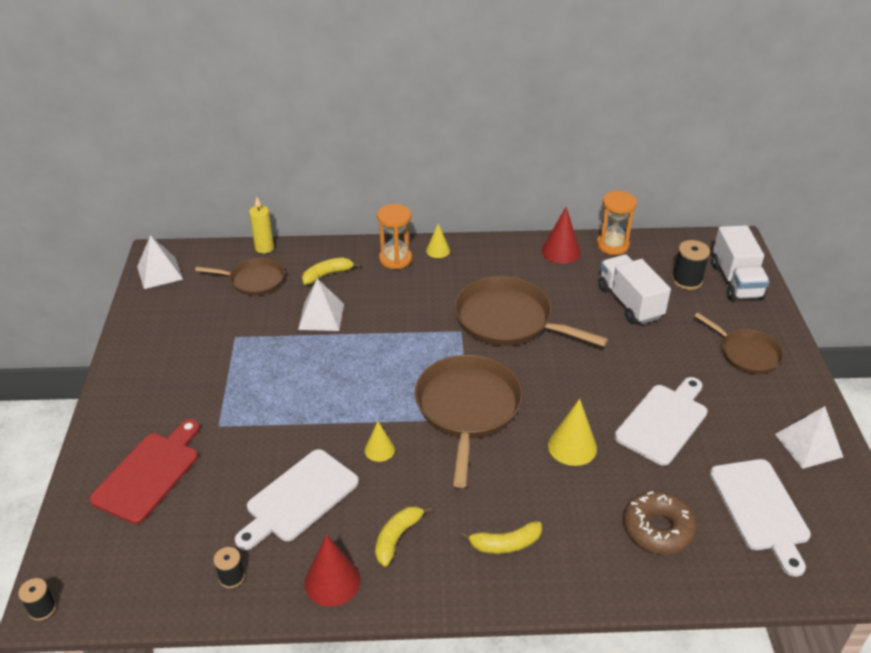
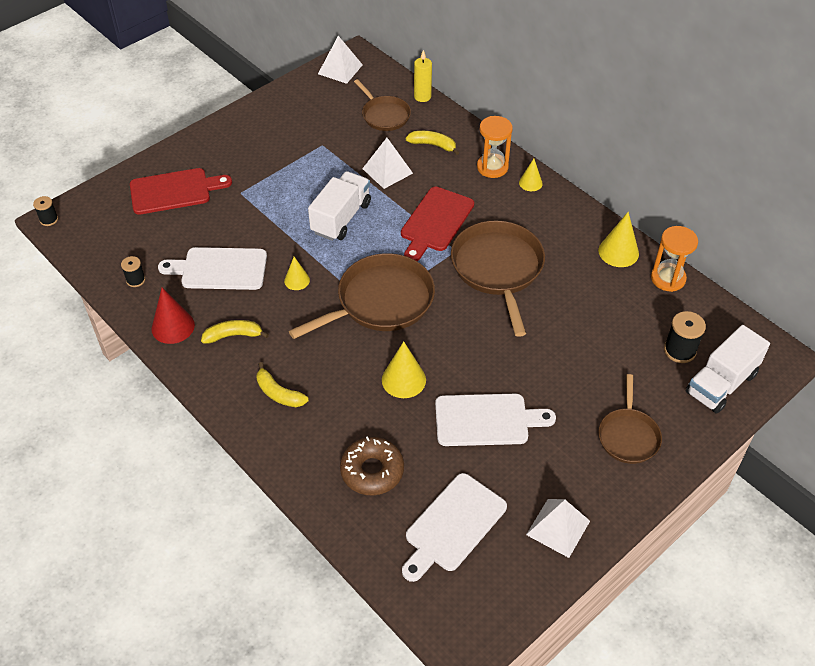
camera: 50 degrees right, 10 degrees up
(416, 324) = (435, 222): none -> red cutting board
(561, 251) = (618, 252): red cone -> yellow cone
(629, 303) = (605, 328): white truck -> white truck (341, 218)

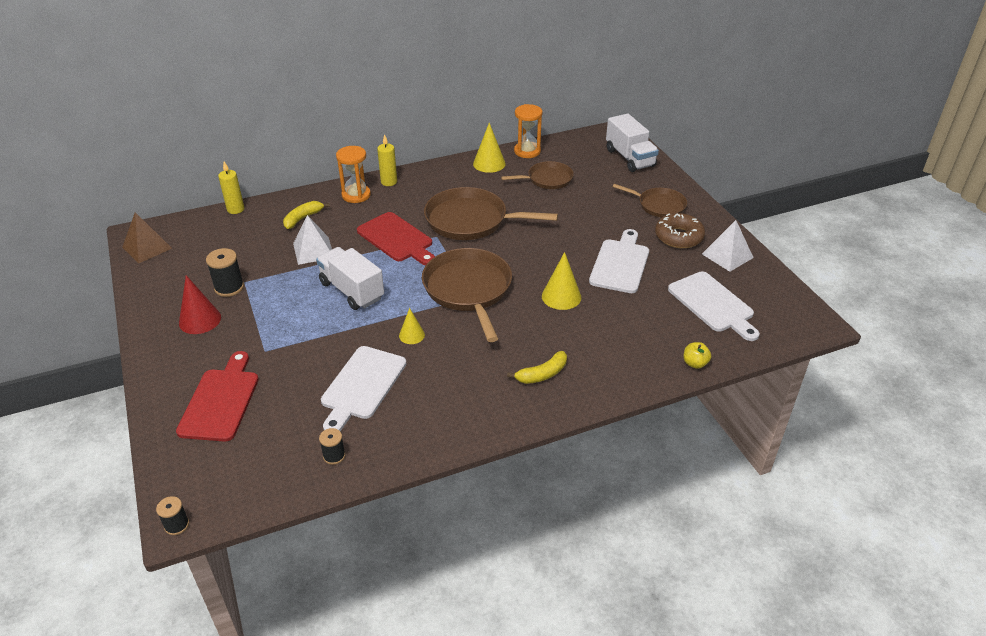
camera: 70 degrees left, 10 degrees down
(173, 326) = (419, 435): red cone -> red cone (200, 320)
(233, 335) = (456, 392): yellow banana -> none
(340, 69) = (147, 248): white pyramid -> brown pyramid
(342, 523) = (695, 363): none -> yellow apple
(372, 471) = (648, 335): brown donut -> brown donut (678, 237)
(384, 115) = (239, 236): brown pan -> brown pan (547, 179)
(530, 183) = (389, 182): yellow cone -> yellow candle
(680, 350) = (594, 165): black spool -> black spool (229, 287)

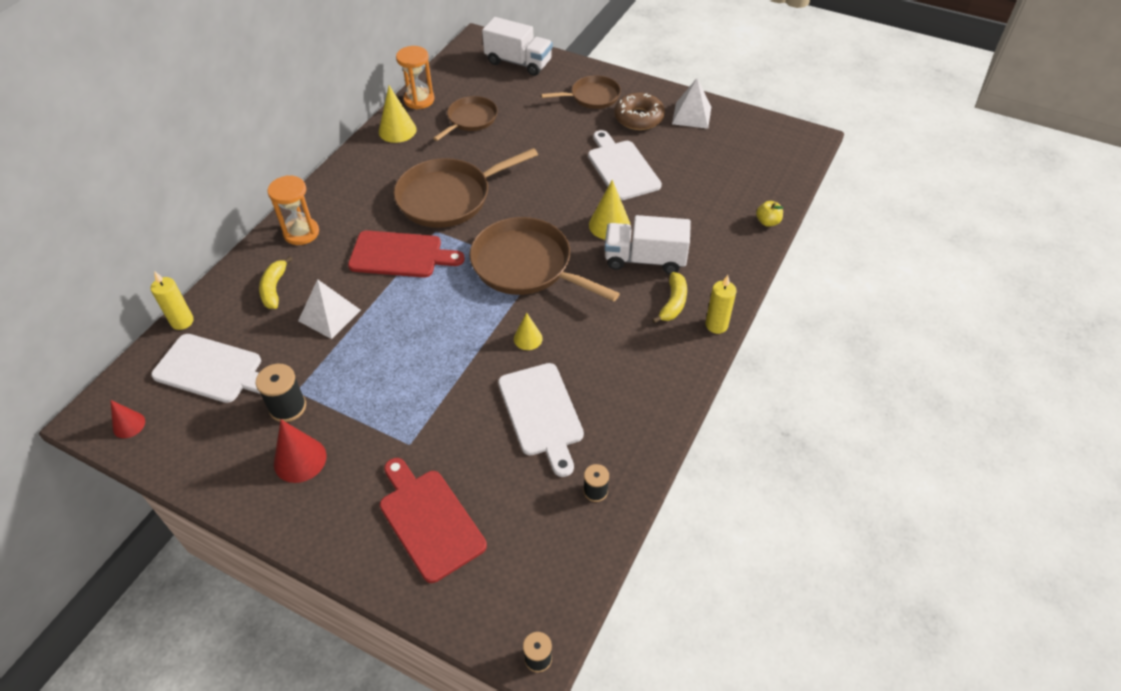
camera: 40 degrees left, 10 degrees up
(147, 248) = (129, 425): brown pyramid -> red cone
(352, 291) = (420, 332): white truck -> white truck (645, 259)
(389, 182) = (319, 201): yellow candle -> yellow candle (716, 325)
(713, 304) = (726, 164): white cutting board -> white cutting board (212, 370)

